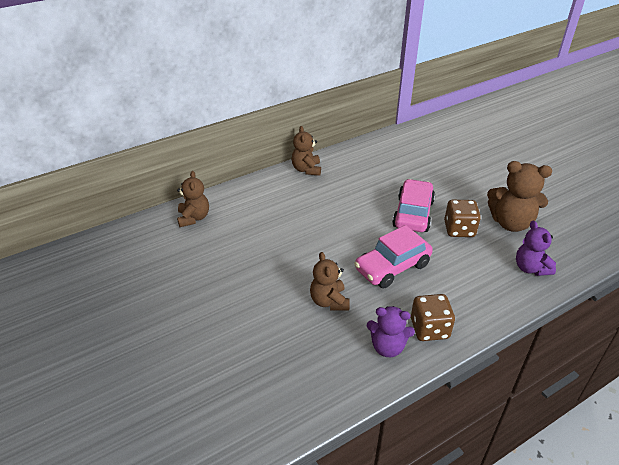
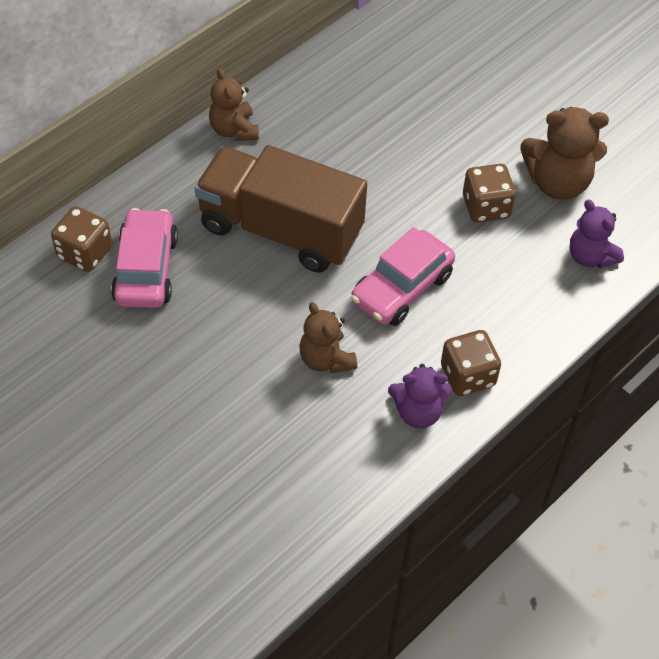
camera: 15 degrees left, 15 degrees up
(194, 218) = (85, 253): brown teddy bear -> brown dice
(320, 223) = (280, 229): none -> brown truck
(413, 214) = (415, 189): pink car -> pink car (146, 269)

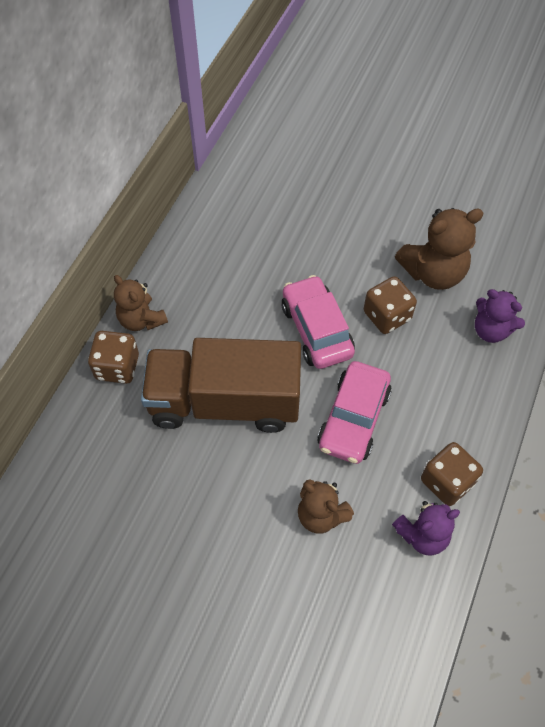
camera: 20 degrees left, 5 degrees up
(85, 253) = (57, 493): brown dice -> brown dice (117, 367)
(146, 269) = (121, 488): pink car -> pink car (316, 330)

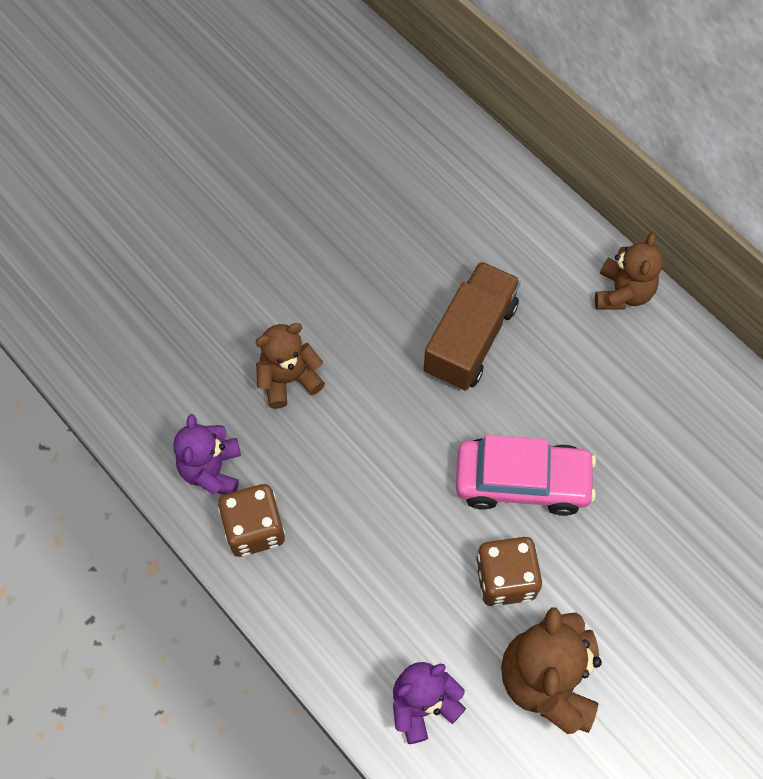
camera: 115 degrees right, 5 degrees up
(117, 367) = (567, 247): brown dice -> none
(141, 320) = (622, 292): brown teddy bear -> brown teddy bear turned 120 degrees clockwise
(225, 402) = (470, 339): brown truck -> brown truck, size x0.66
(353, 419) = (381, 466): pink car -> none

